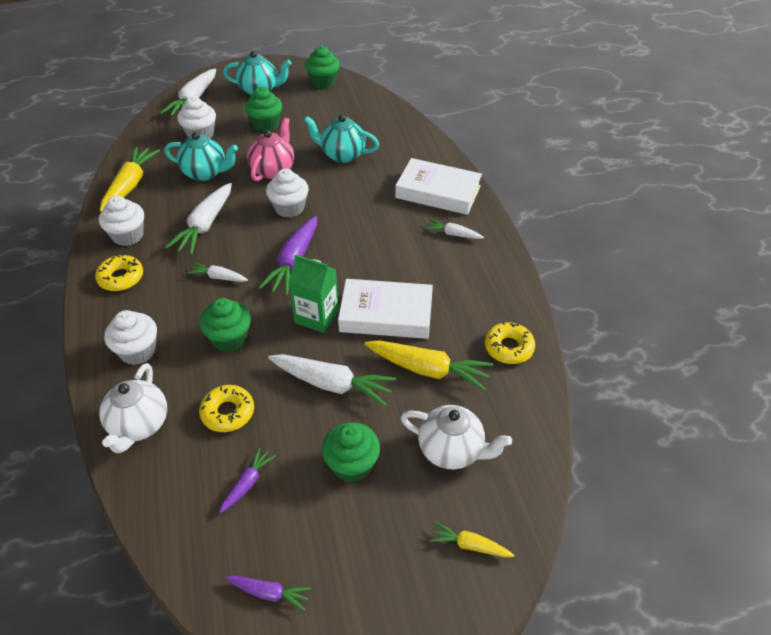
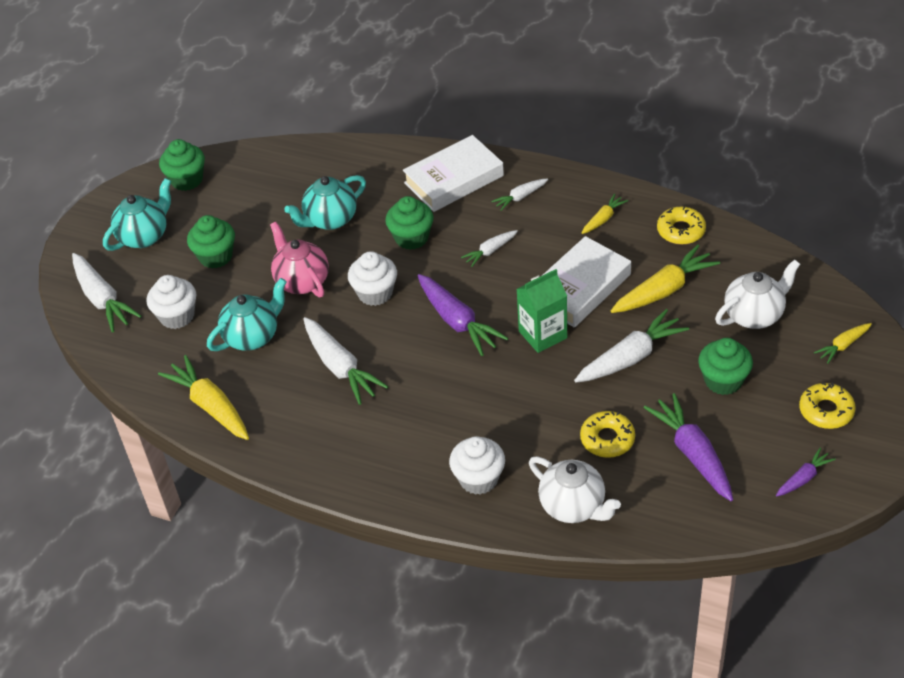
camera: 50 degrees left, 0 degrees up
(121, 278) = (361, 460): yellow donut -> yellow donut (826, 411)
(128, 236) = (298, 435): white cupcake -> none
(218, 277) = (428, 384): white carrot -> white carrot (490, 251)
(229, 339) = (519, 406): green cupcake -> green cupcake (411, 238)
(247, 483) = (693, 453): purple carrot -> purple carrot, size x1.86
(475, 292) = (603, 219): none -> yellow carrot

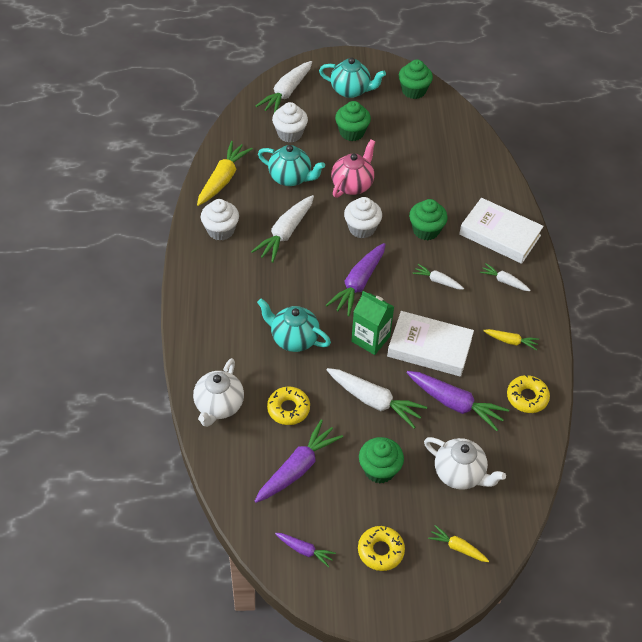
camera: 60 degrees right, 5 degrees up
(330, 220) = (418, 179): turquoise teapot -> turquoise teapot (293, 339)
(478, 479) = (221, 343): white cupcake -> white cupcake (221, 230)
(664, 290) = (455, 404): yellow carrot -> purple carrot

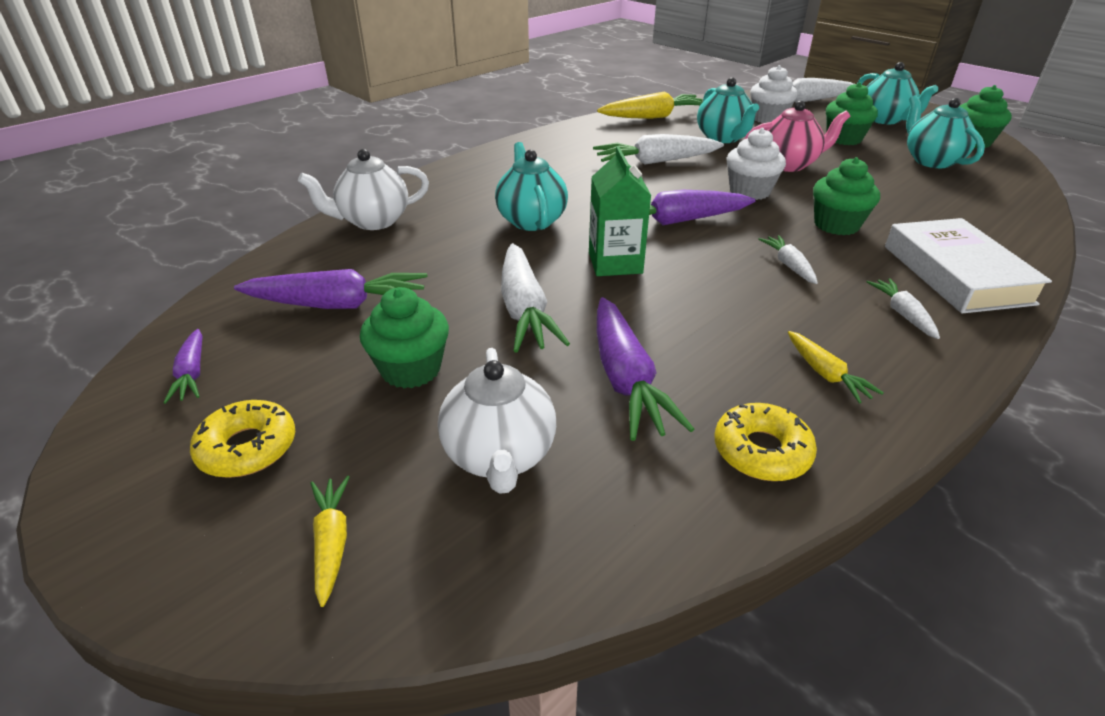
camera: 50 degrees right, 15 degrees down
(221, 230) = (596, 137): white cupcake -> none
(288, 409) = (425, 259): yellow donut -> none
(412, 129) = (931, 161): none -> turquoise teapot
(429, 348) = (680, 309): white book -> none

